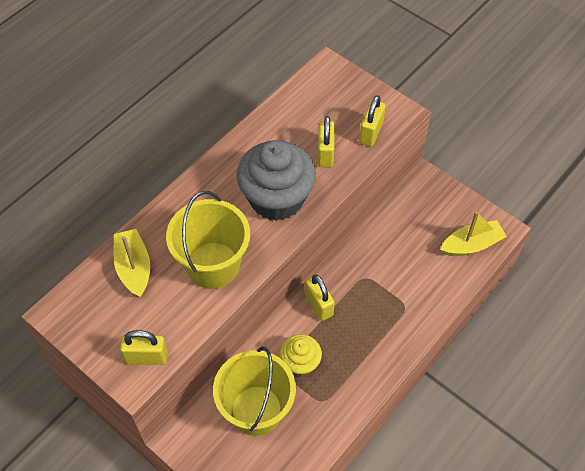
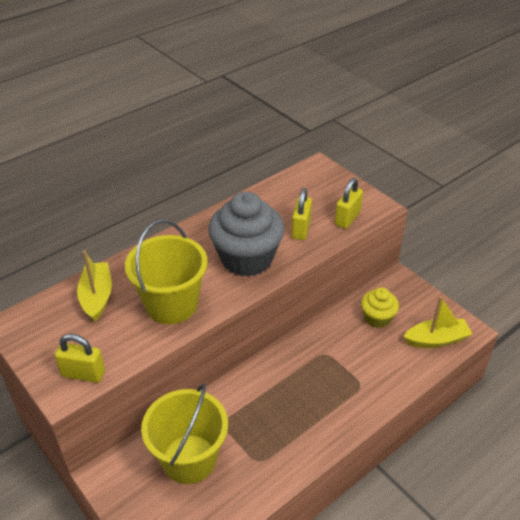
camera: 10 degrees right, 15 degrees down
(300, 363) = (244, 421): yellow cupcake -> yellow cupcake (377, 318)
(319, 305) = (274, 371): yellow padlock -> none

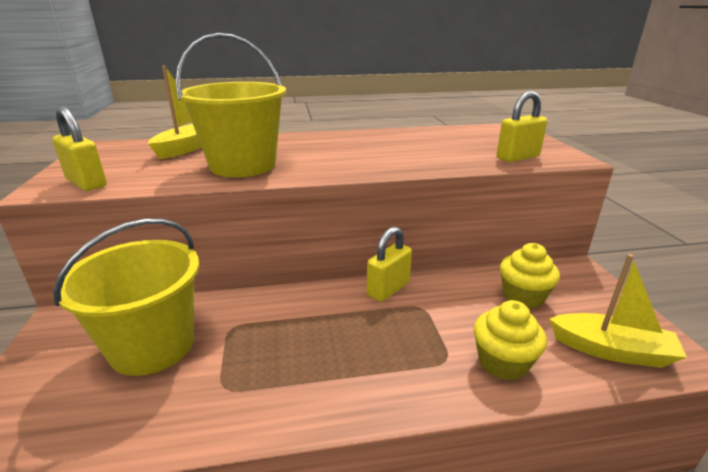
camera: 30 degrees right, 15 degrees down
(246, 258) = (363, 157): grey cupcake -> none
(301, 229) = (449, 153): yellow padlock -> yellow padlock (388, 289)
(389, 373) = (503, 362): none -> yellow cupcake

